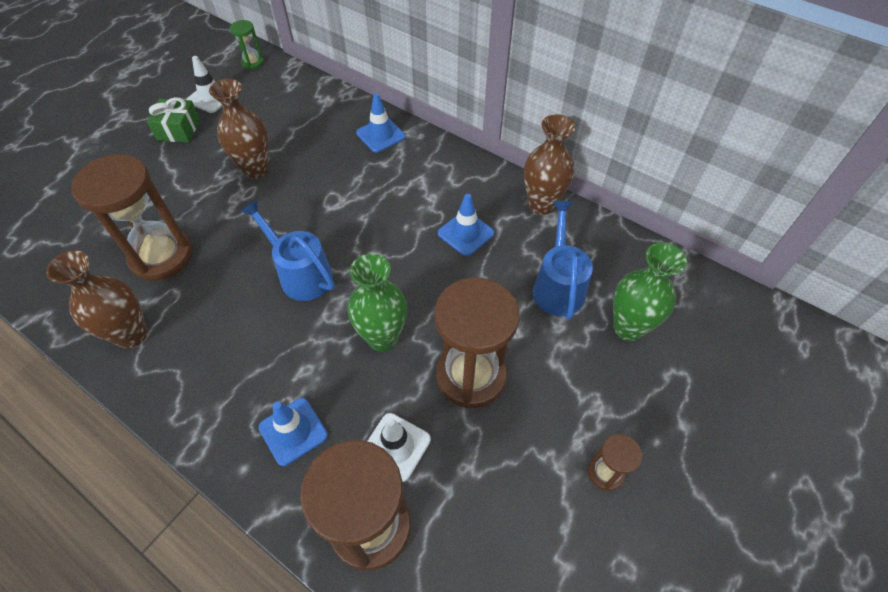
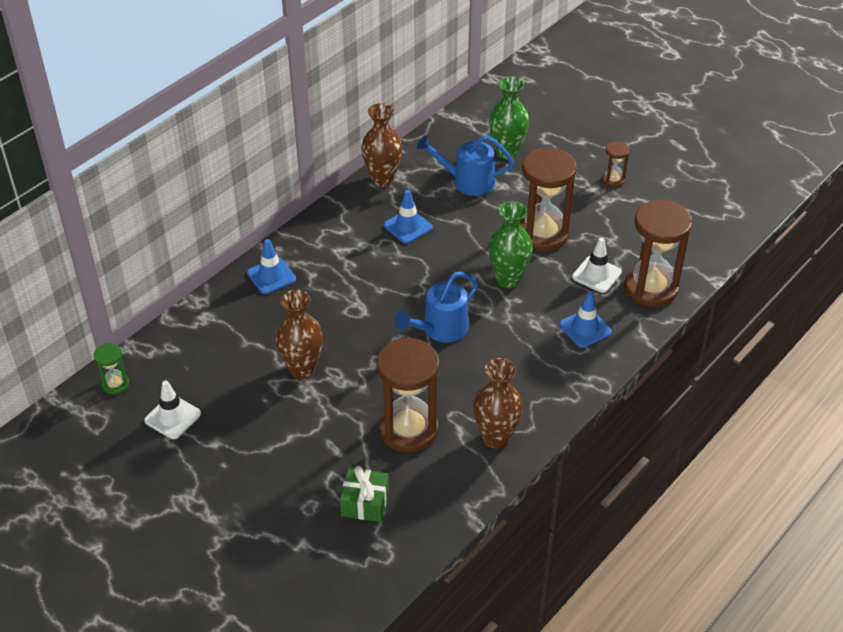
camera: 85 degrees left, 10 degrees down
(178, 130) = (224, 440): green gift -> green gift (365, 503)

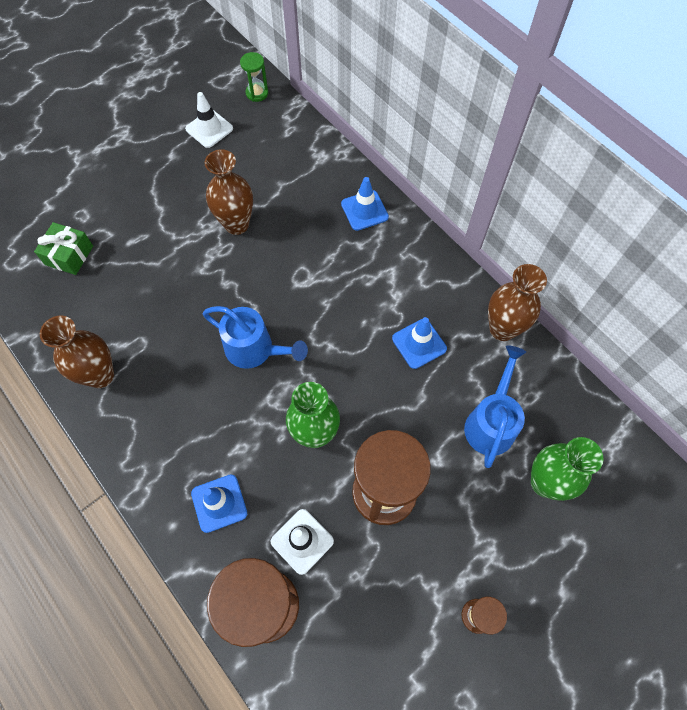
camera: 100 degrees right, 20 degrees up
(408, 429) = (136, 301): brown hourglass -> none
(440, 330) = (255, 350): blue watering can -> blue watering can turned 150 degrees clockwise

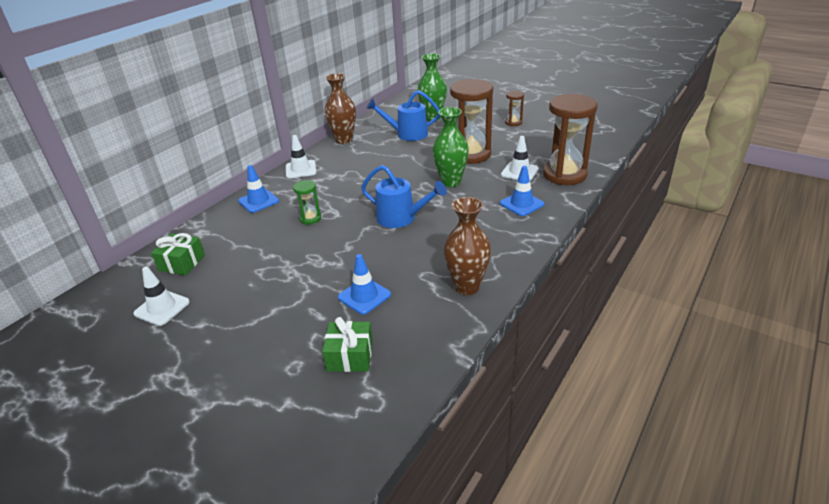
camera: 105 degrees left, 30 degrees down
(236, 224) = (285, 258): brown vase -> none
(255, 350) = (402, 218): blue watering can -> blue watering can turned 105 degrees clockwise
(257, 93) = (111, 289): green hourglass -> green hourglass (310, 218)
(272, 141) = (182, 263): none -> green gift
(419, 343) = (366, 162): blue traffic cone -> blue traffic cone (364, 296)
(428, 262) = (301, 169): none -> white traffic cone

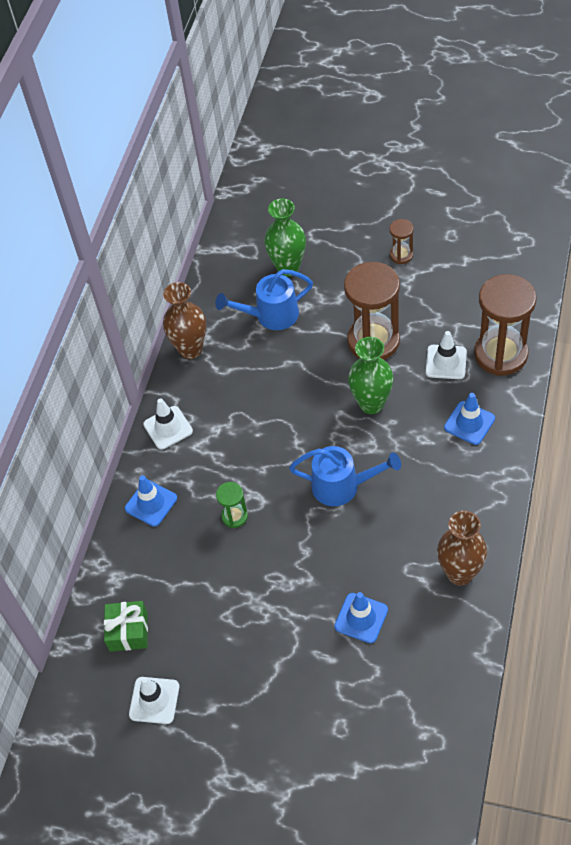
camera: 15 degrees left, 20 degrees up
(350, 356) = (386, 698): green gift -> none

